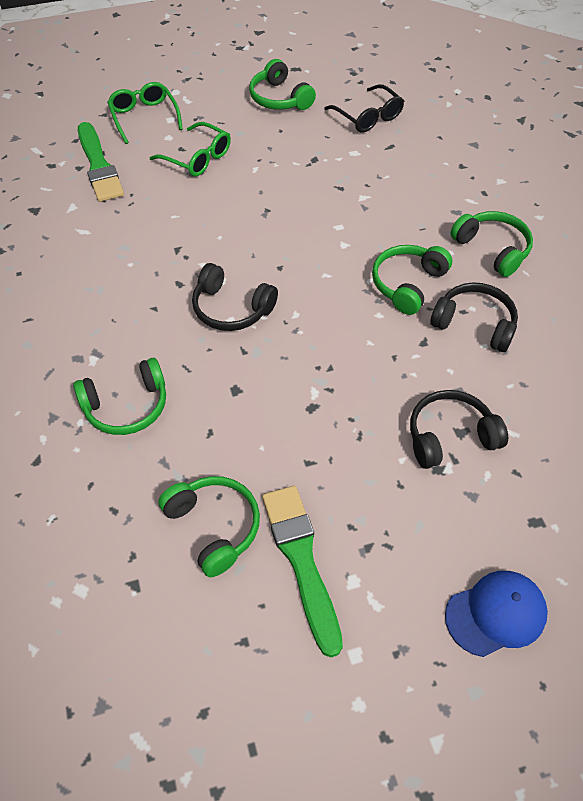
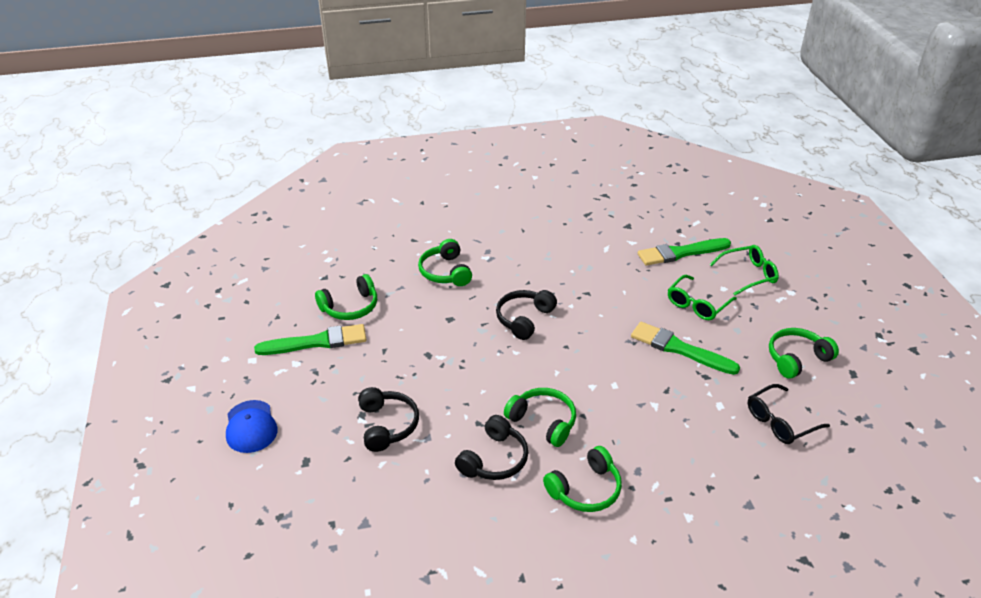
camera: 95 degrees right, 15 degrees down
(274, 175) = (679, 349): none -> green brush

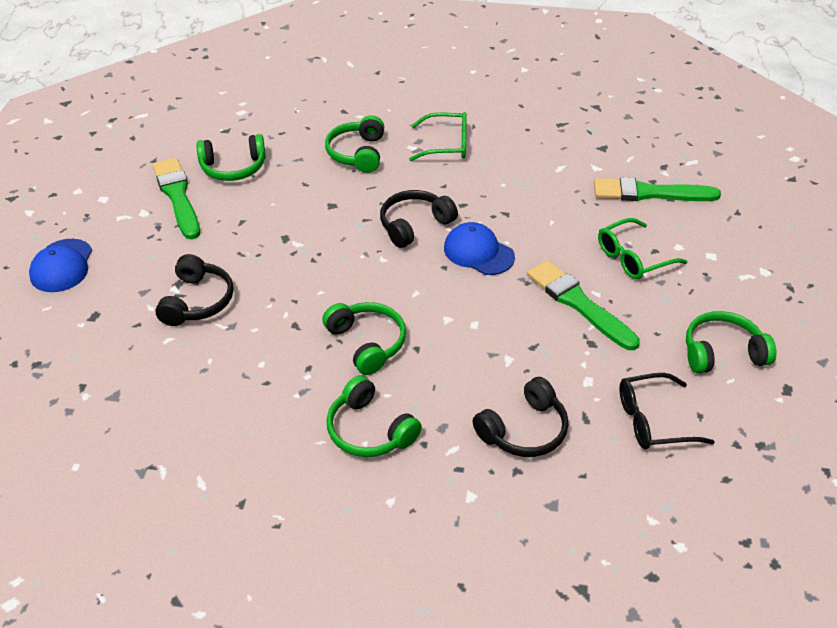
camera: 20 degrees right, 5 degrees up
(317, 342) = (177, 196): green brush -> green brush turned 120 degrees counterclockwise
(494, 459) = (288, 369): black headphones -> black headphones (524, 430)
(585, 328) = (478, 252): none -> blue cap
(585, 489) = (369, 430): green headphones -> green headphones turned 60 degrees clockwise
(748, 275) = (721, 238): green glasses -> green glasses (447, 145)

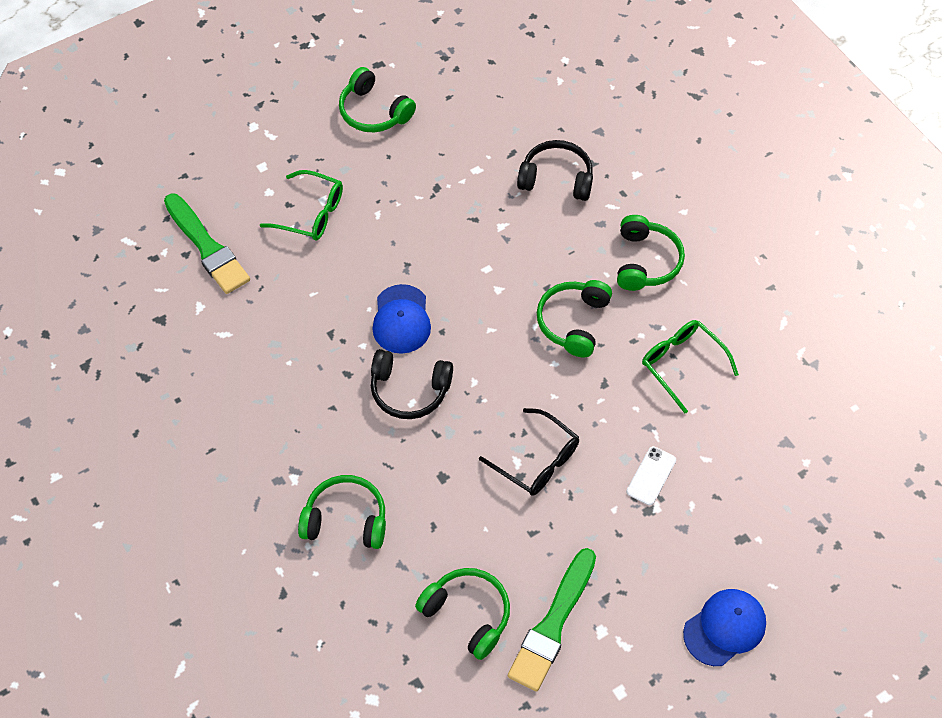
camera: 130 degrees left, 15 degrees up
(197, 301) = (651, 476): black headphones -> white phone
(357, 153) = (346, 519): green headphones -> green headphones turned 135 degrees counterclockwise
(447, 145) = (264, 451): green glasses -> green glasses (682, 364)
(578, 303) = (400, 218): green brush -> none
(653, 420) = (478, 118): black glasses -> black glasses (537, 460)

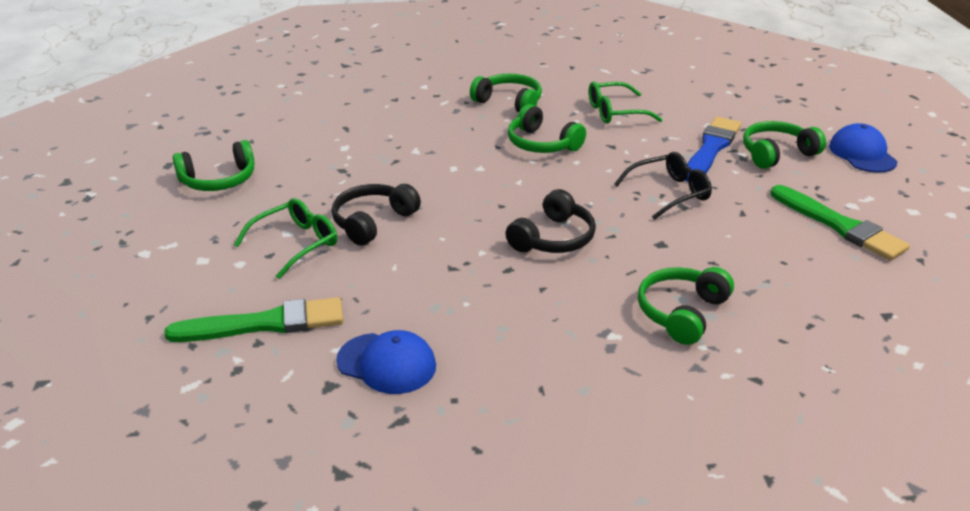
camera: 65 degrees left, 25 degrees down
(401, 319) = (470, 223): blue cap -> blue cap (386, 363)
(468, 614) = (816, 267): green headphones -> green headphones (776, 153)
(556, 178) = (393, 116): black headphones -> black headphones (372, 222)
(651, 476) = (711, 148): white phone -> blue brush

